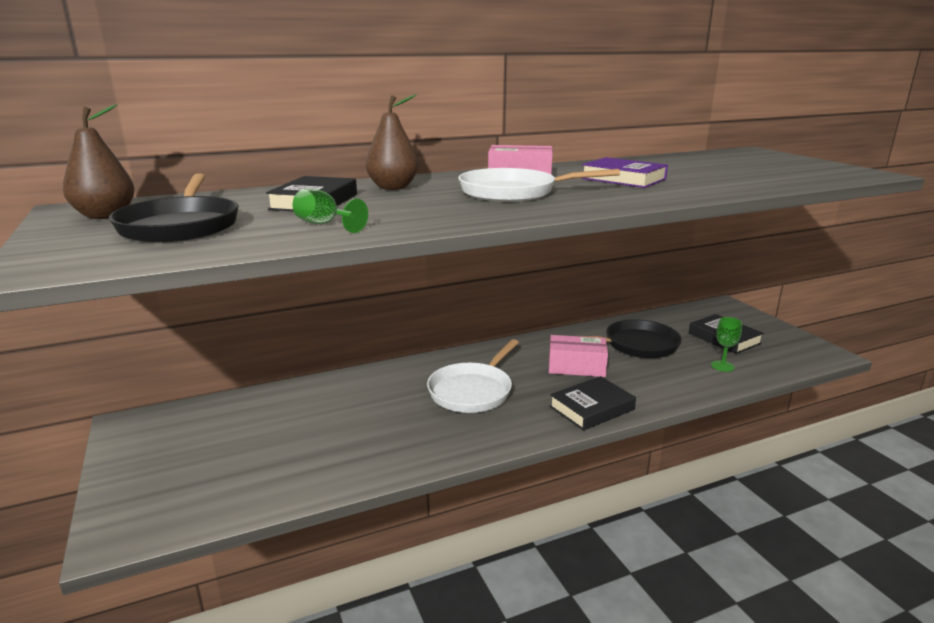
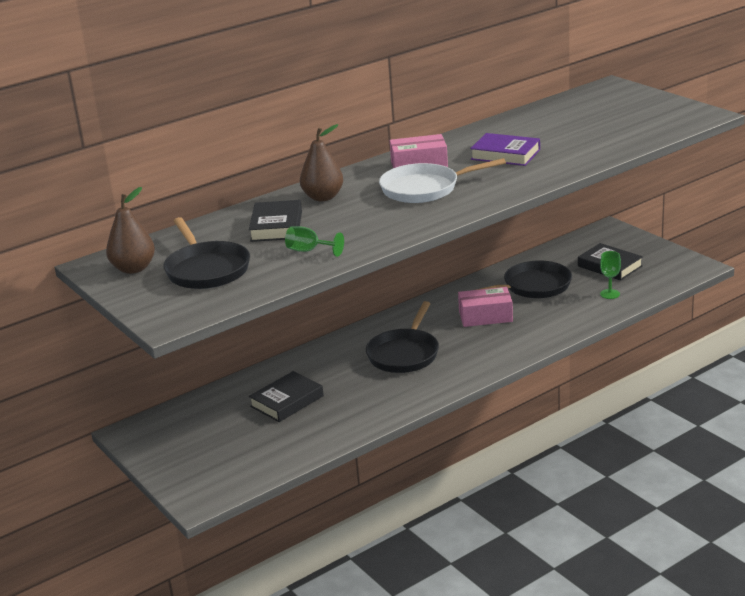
camera: 10 degrees left, 5 degrees up
(472, 391) = (404, 354): white pan -> black pan
(591, 408) = (508, 350): black book -> black book (287, 401)

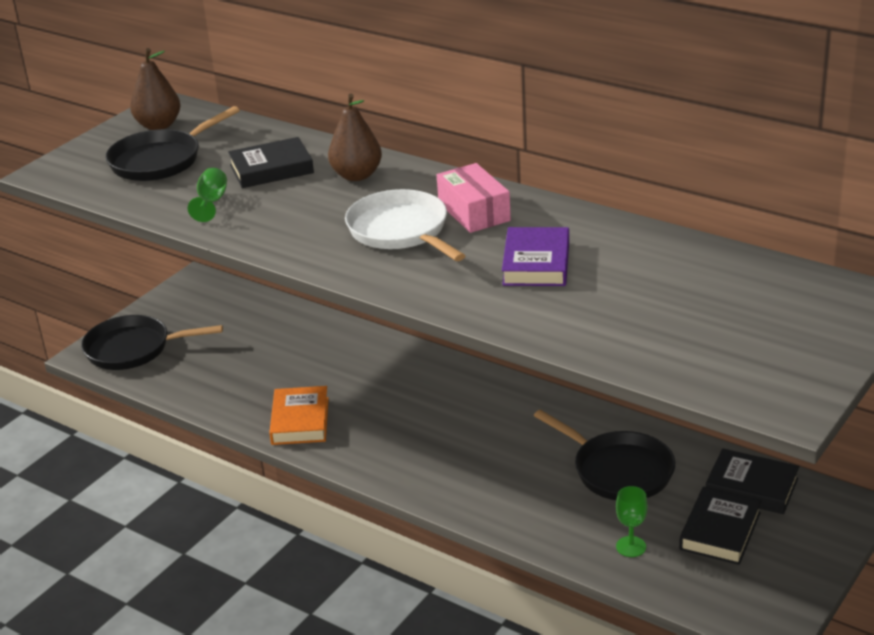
camera: 70 degrees right, 5 degrees up
(287, 401) = (274, 354): black book -> black book (751, 487)
(391, 397) = (300, 421): none -> orange book
(404, 354) = (399, 406): black pan -> black pan (133, 349)
(485, 316) = (515, 447): pink box -> none

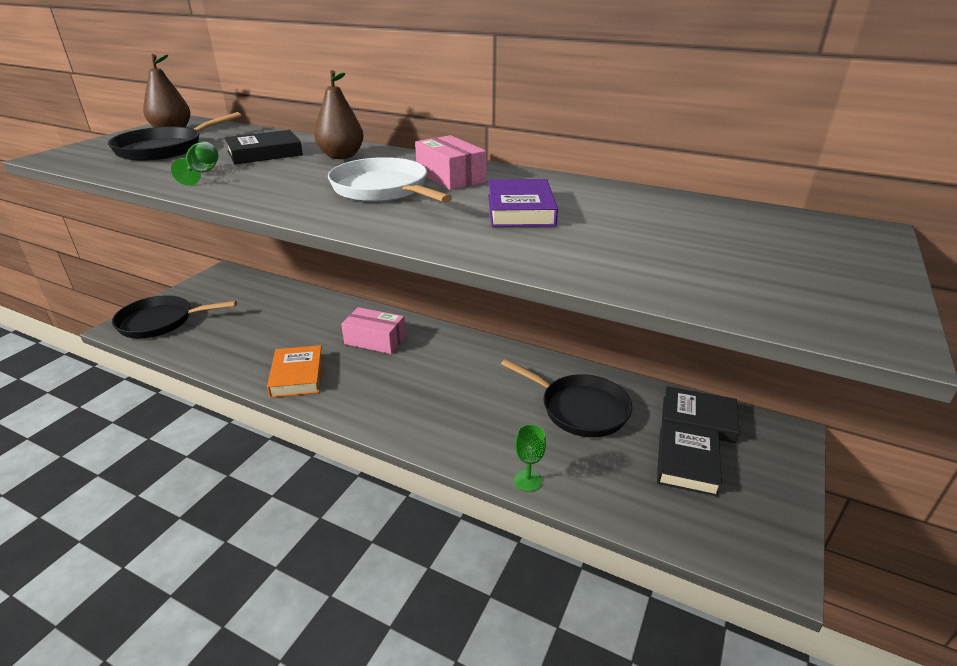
camera: 10 degrees left, 0 degrees up
(390, 380) = (375, 340): none -> pink box
(631, 546) = (611, 482): green goblet -> green goblet (528, 480)

